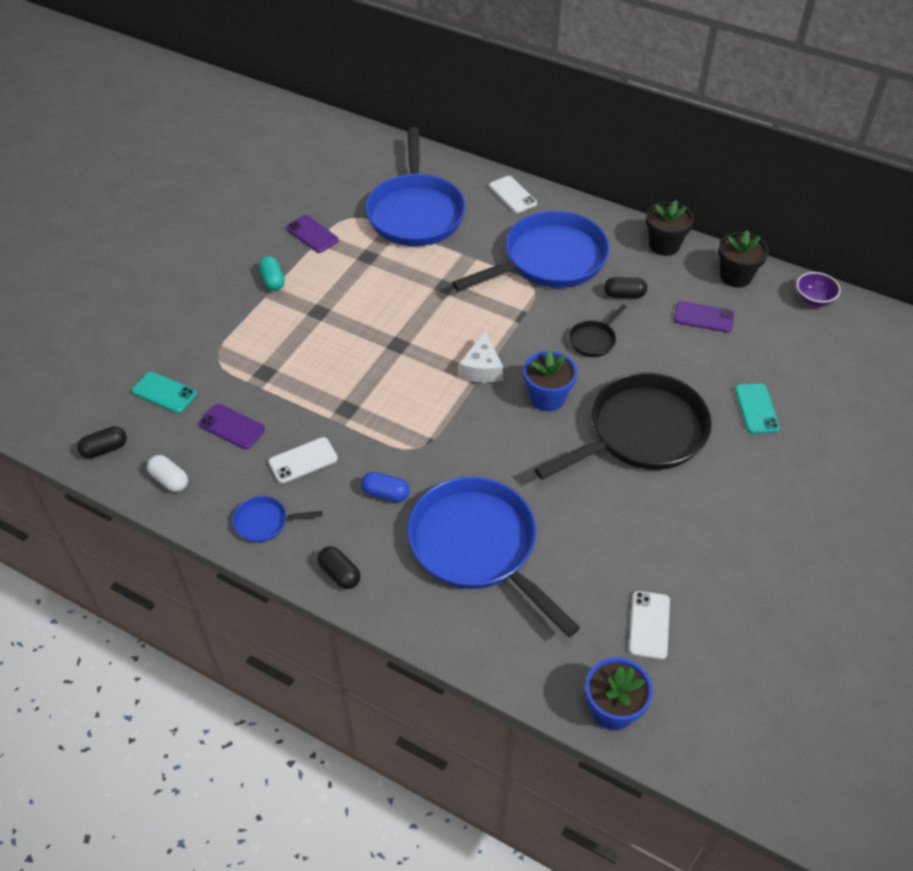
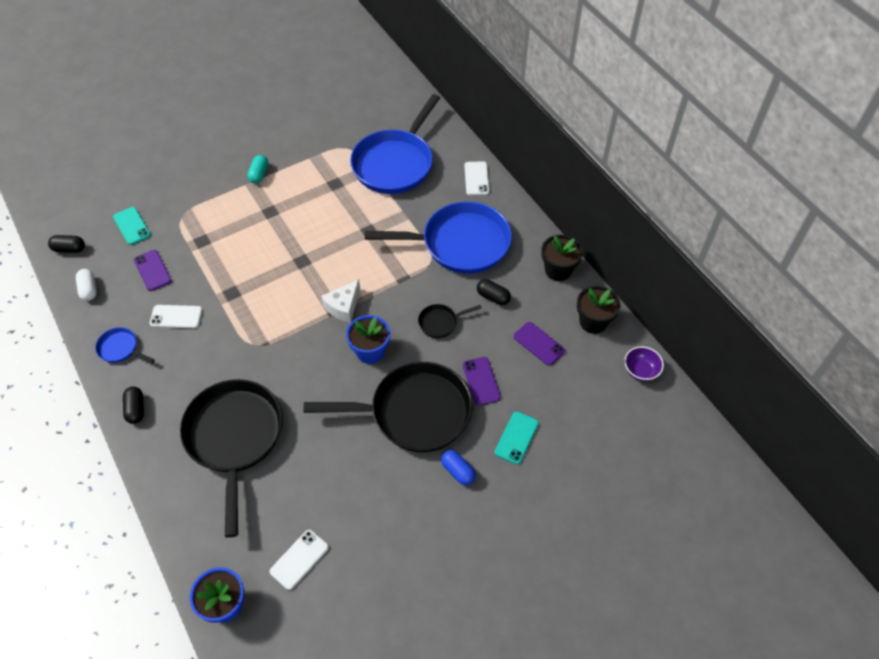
camera: 30 degrees right, 5 degrees up
(312, 234) = (312, 150): purple phone -> purple phone (481, 381)
(385, 493) = (207, 367): blue capsule -> blue capsule (458, 471)
(478, 547) = (234, 438): blue pan -> black pan

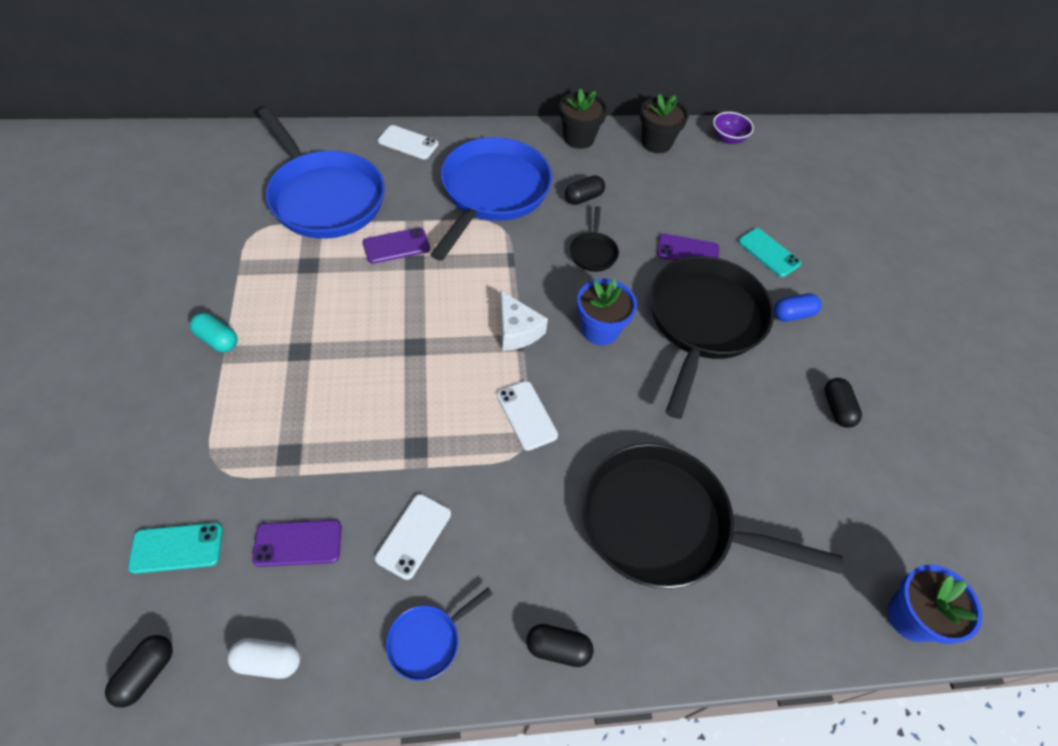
camera: 70 degrees left, 0 degrees up
(299, 559) = (864, 507): white phone -> white phone (526, 415)
(379, 523) = (837, 408): none -> black capsule
(539, 344) = (662, 190): purple phone -> purple phone (396, 246)

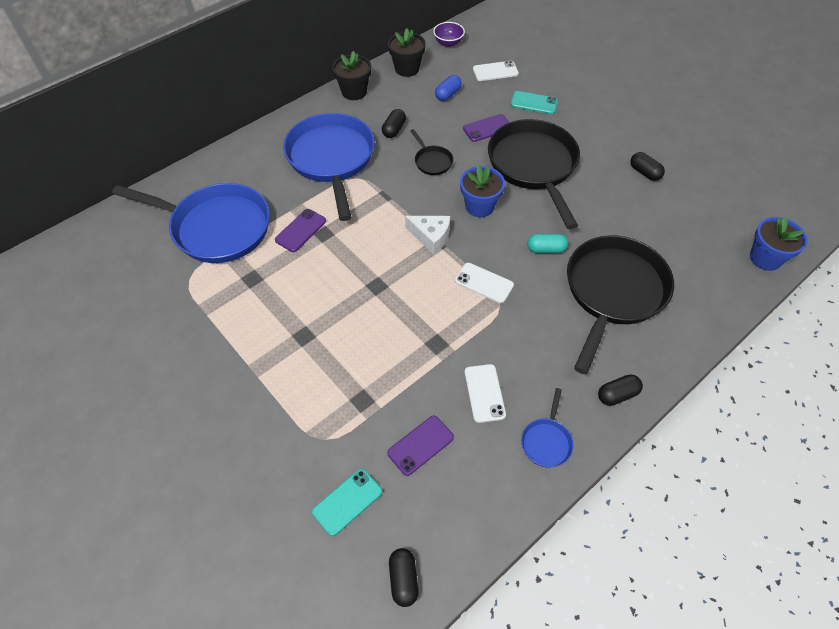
camera: 30 degrees left, 0 degrees up
(217, 339) = (238, 364): turquoise capsule -> turquoise capsule (546, 249)
(268, 661) = (469, 518): white capsule -> none
(408, 143) = (239, 157): white phone -> white phone (495, 71)
(665, 524) = (613, 292): black pan -> black pan turned 135 degrees clockwise
(792, 314) = (578, 132): blue capsule -> blue capsule (448, 94)

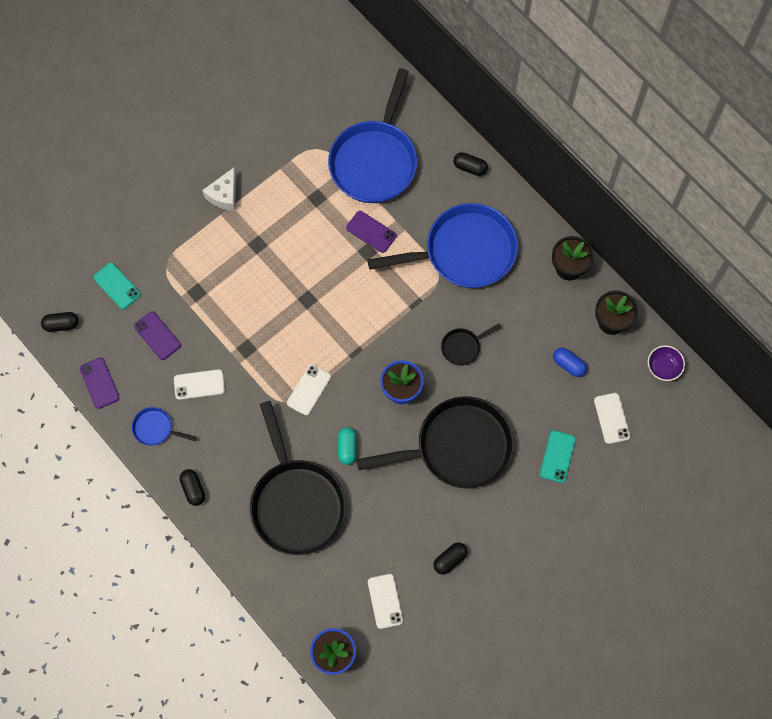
camera: 90 degrees right, 15 degrees up
(394, 130) = (509, 309): black capsule -> black capsule (470, 167)
(431, 237) = (363, 345): white cheese -> white cheese (224, 195)
(487, 128) = (514, 404): purple phone -> purple phone (99, 383)
(613, 292) = (296, 502): black pan -> black pan turned 45 degrees clockwise
(698, 219) = (385, 601): none -> white phone

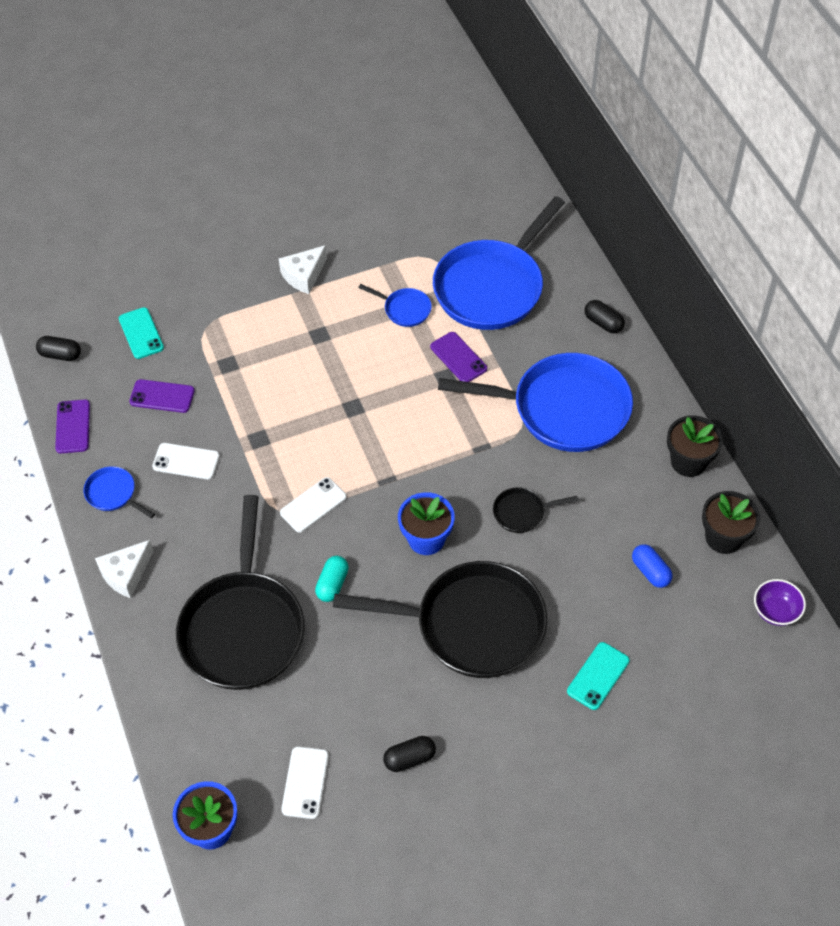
camera: 20 degrees right, 15 degrees down
(157, 335) = (162, 396): purple phone -> purple phone turned 60 degrees counterclockwise
(193, 489) = (126, 574): black capsule -> white cheese
(314, 201) = (404, 309): none -> blue pan
(611, 418) = (686, 651): white phone -> none

